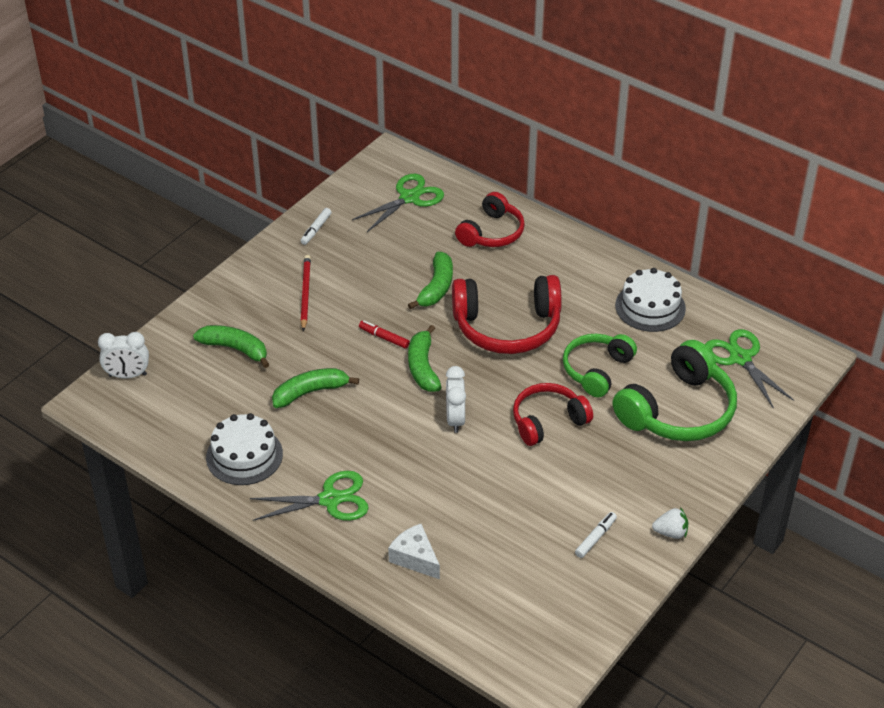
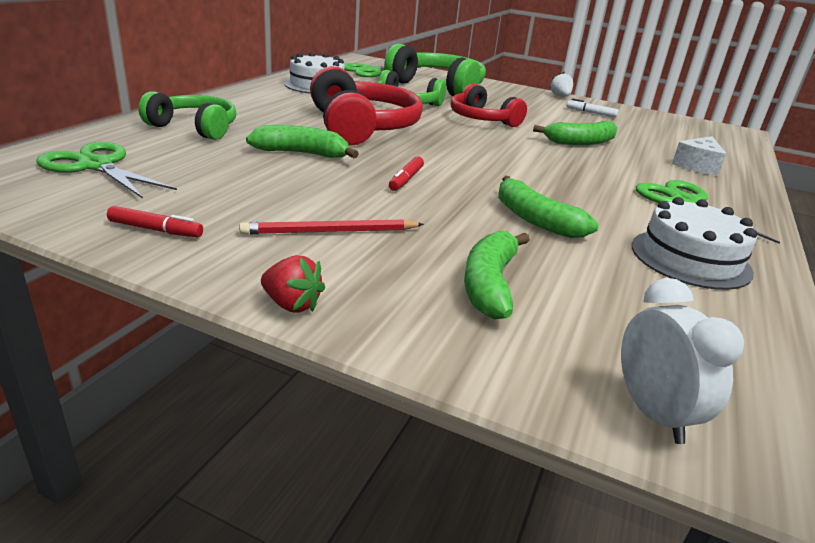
camera: 105 degrees left, 15 degrees down
(233, 276) = (292, 304): none -> red strawberry
(316, 230) = (156, 230): white marker -> red marker
(423, 367) = (445, 161): green banana -> green banana (580, 142)
(455, 419) = (510, 149): white clock -> none
(492, 233) = (195, 128): red headphones -> green headphones

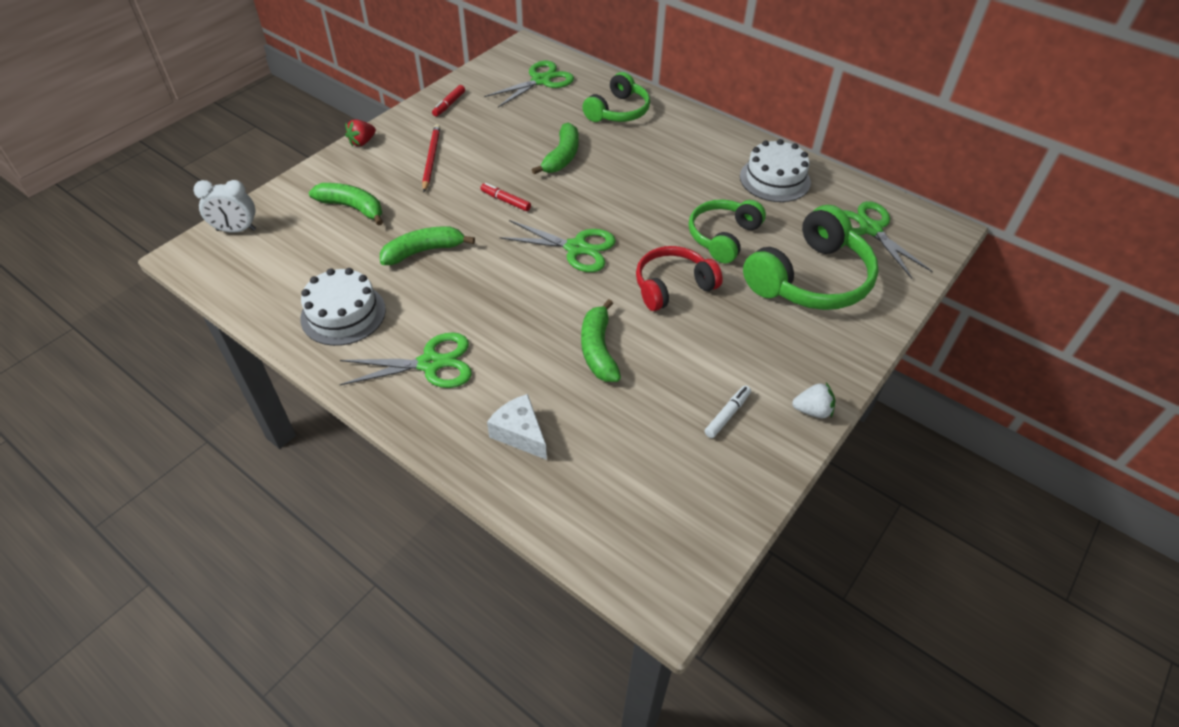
camera: 105 degrees right, 20 degrees up
(362, 127) = (631, 194): red headphones -> none
(462, 148) = (576, 248): none -> green scissors

